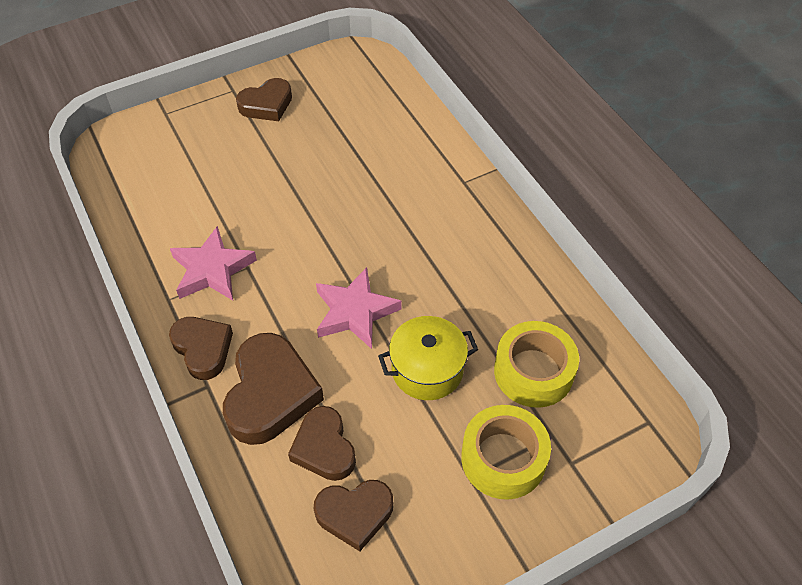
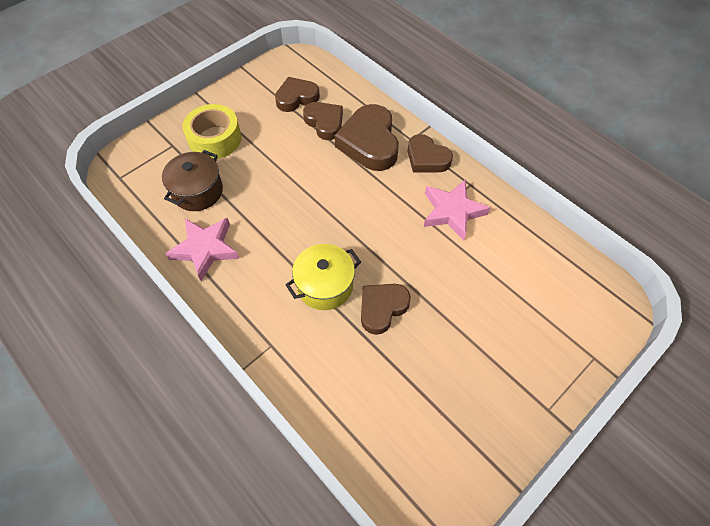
camera: 165 degrees right, 5 degrees up
(266, 105) = (501, 397): brown heart -> brown heart (382, 308)
(355, 312) = (333, 204): pink star -> pink star (205, 249)
(427, 370) = (271, 177): yellow pot -> yellow pot (325, 286)
(533, 372) = (197, 191): yellow tape -> brown pot

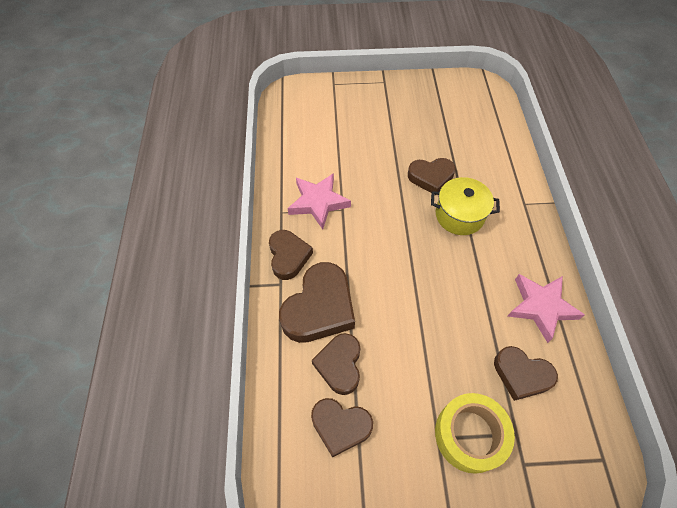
camera: 140 degrees left, 0 degrees up
(197, 191) = (521, 375): brown pot -> brown heart

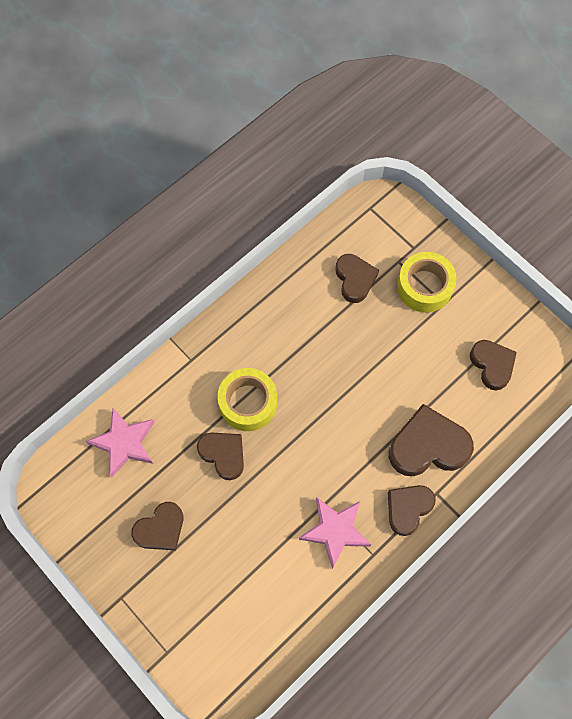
camera: 130 degrees left, 10 degrees up
(339, 365) = (455, 397): brown heart -> brown heart (160, 529)
(459, 215) = (248, 403): yellow pot -> yellow tape
(541, 307) = (288, 295): pink star -> pink star (124, 443)

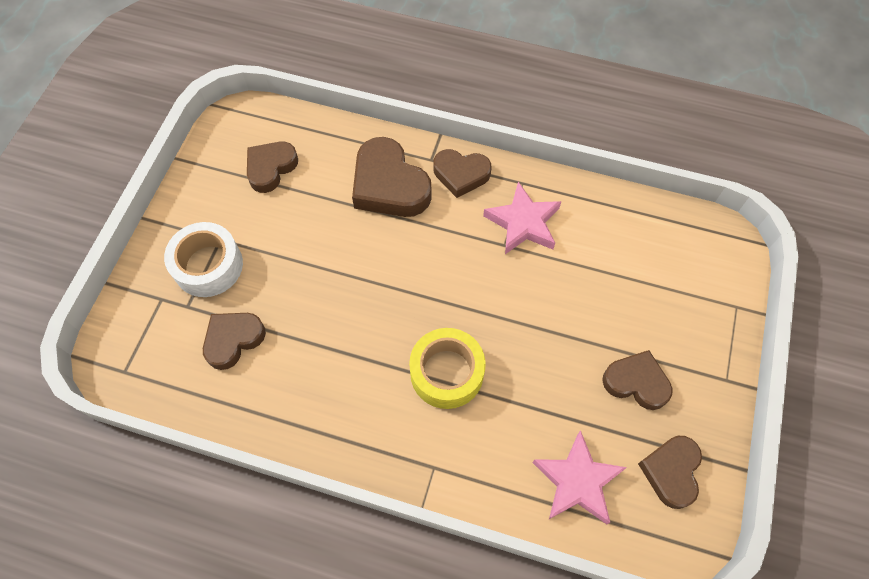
camera: 120 degrees left, 5 degrees down
(223, 455) = (519, 365): brown heart -> brown heart (671, 472)
(424, 287) = (208, 266): yellow tape -> white tape

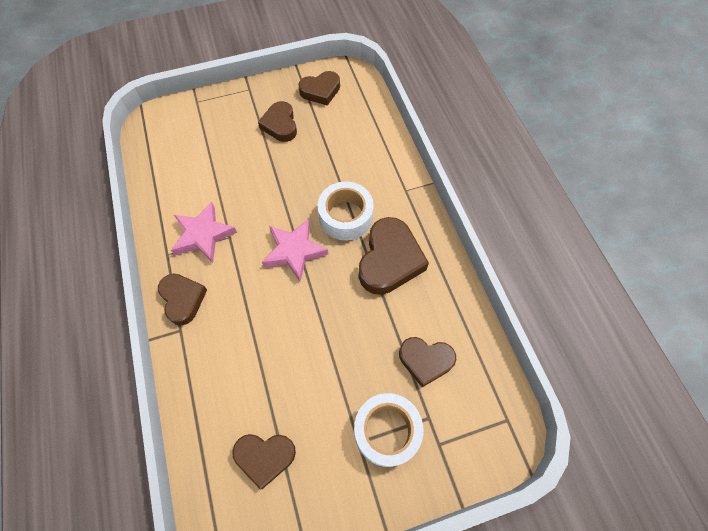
camera: 125 degrees left, 0 degrees up
(389, 185) = (224, 345): brown heart -> brown heart (389, 260)
(447, 373) = (345, 216): yellow tape -> white tape
(577, 481) = (358, 124): pink star -> pink star (294, 251)

